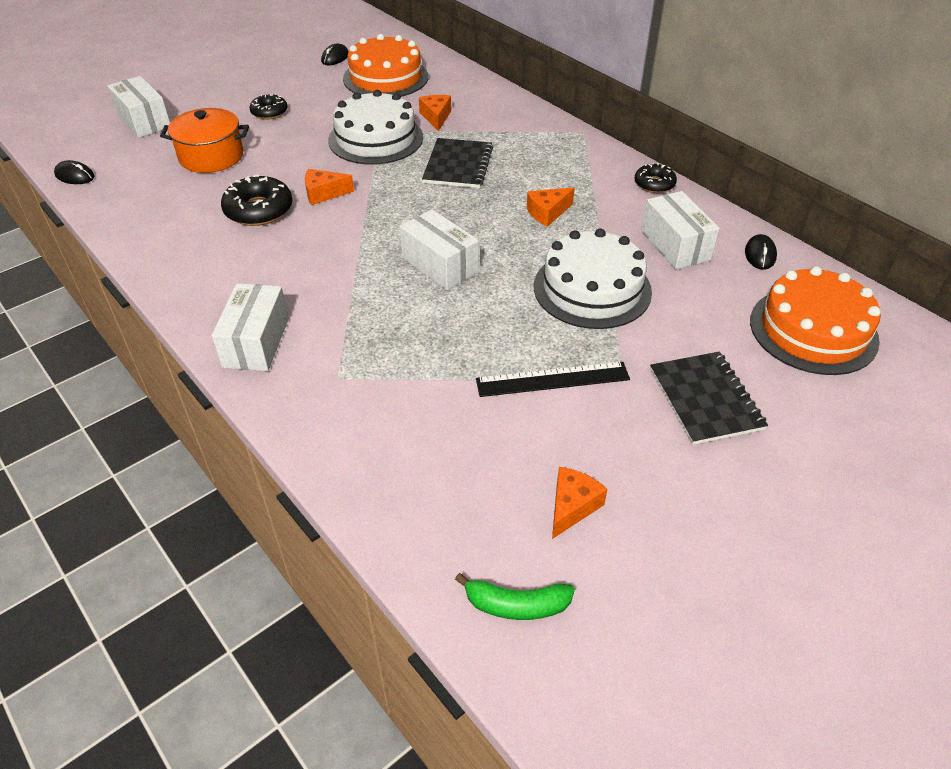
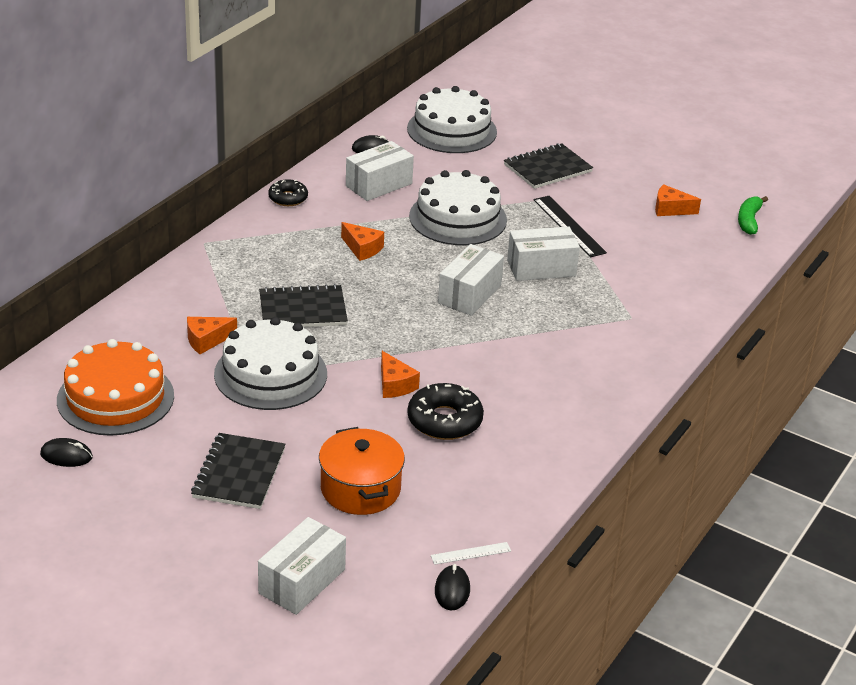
camera: 110 degrees left, 10 degrees down
(100, 191) = (471, 553): none -> white ruler
(256, 342) = (623, 367): white box -> white box (541, 268)
(269, 112) = (239, 473): black donut -> black notebook
(516, 605) = (749, 220): green banana -> green banana turned 150 degrees counterclockwise
(813, 330) = (452, 130): orange cake -> white cake

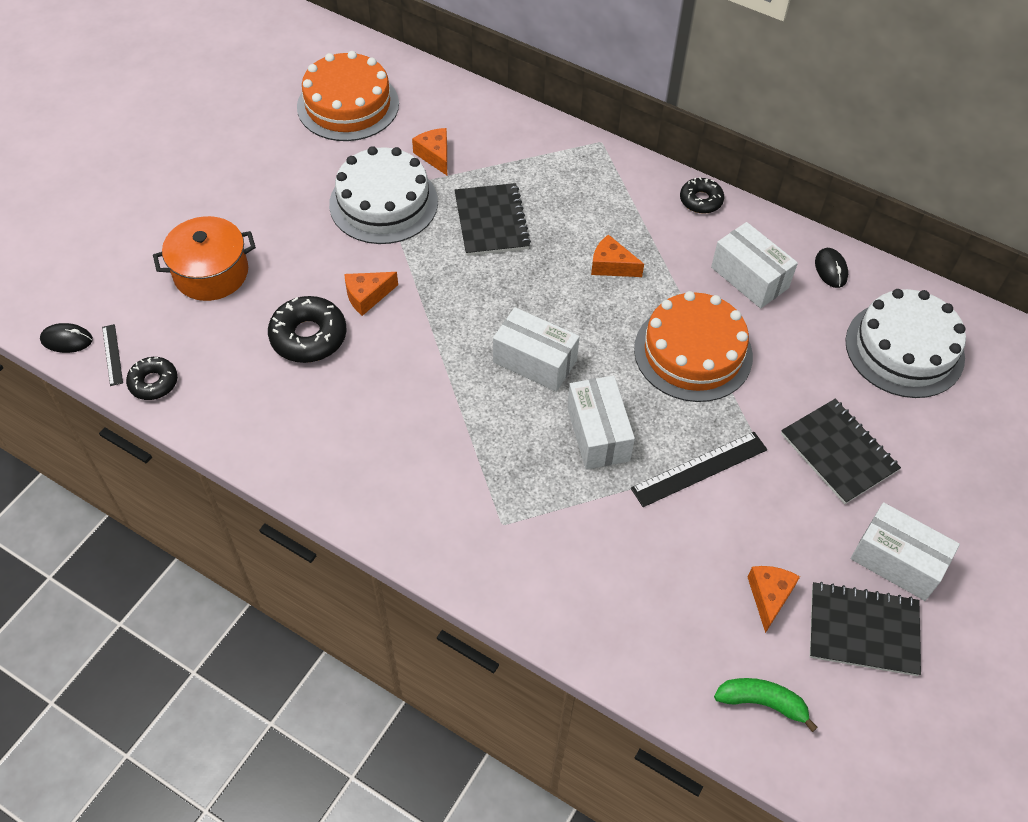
camera: 90 degrees right, 20 degrees up
(66, 455) = (271, 85): black mouse -> none
(239, 473) = (240, 190): black notebook -> black notebook (863, 630)
(302, 581) = (97, 237): white box -> white box (897, 561)
(362, 248) = (611, 266): orange cheese -> orange cheese turned 75 degrees clockwise
(458, 218) = (693, 352): white cake -> orange cake
(471, 553) = (112, 354): white ruler -> black ruler
(505, 520) = (153, 382): none -> black donut

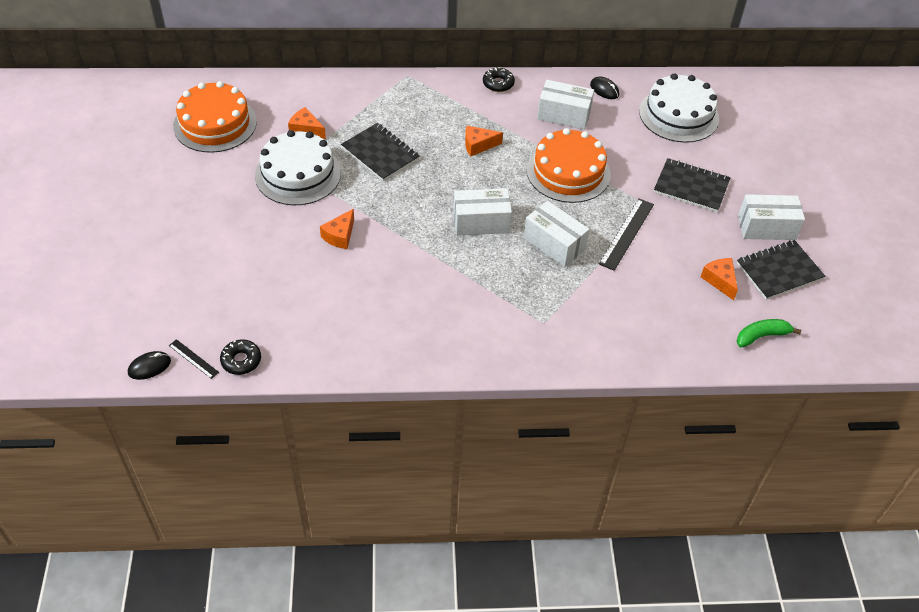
camera: 35 degrees left, 5 degrees down
(211, 273) = (217, 273): orange pot -> none
(308, 336) = (323, 279): black donut -> none

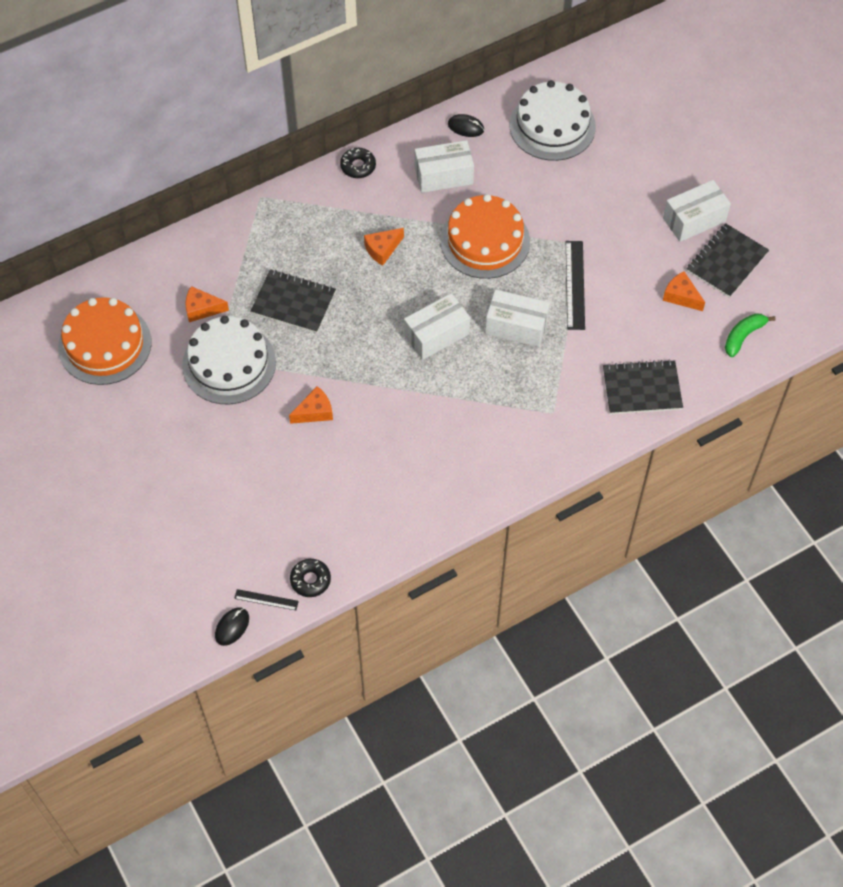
camera: 25 degrees left, 10 degrees up
(340, 236) = (315, 412): orange cheese -> orange cheese turned 120 degrees counterclockwise
(691, 186) = (606, 205): black notebook -> black notebook (642, 388)

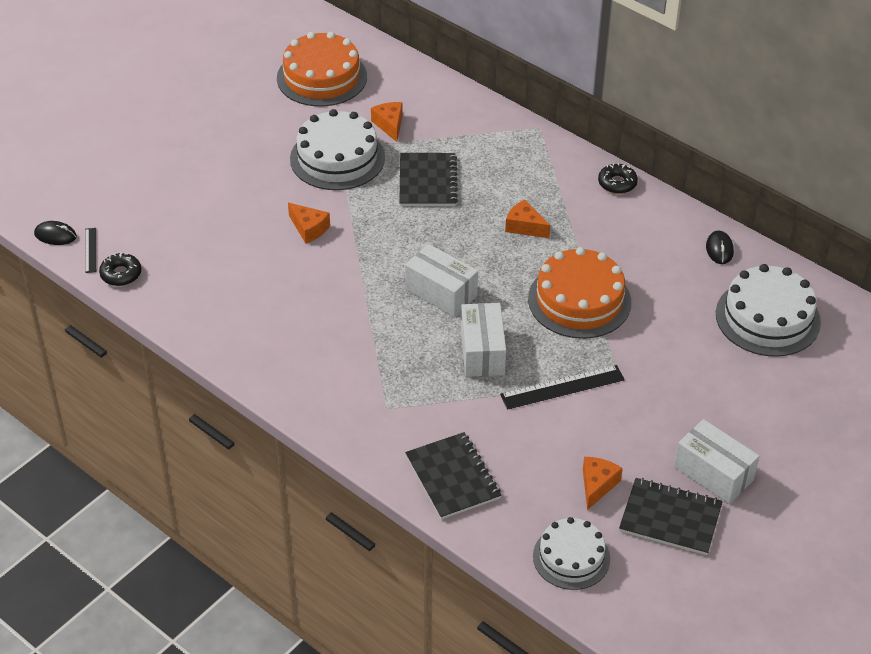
camera: 70 degrees right, 15 degrees down
(443, 176) = (644, 248): white box -> none
(743, 336) = (571, 557): green banana -> white cake

